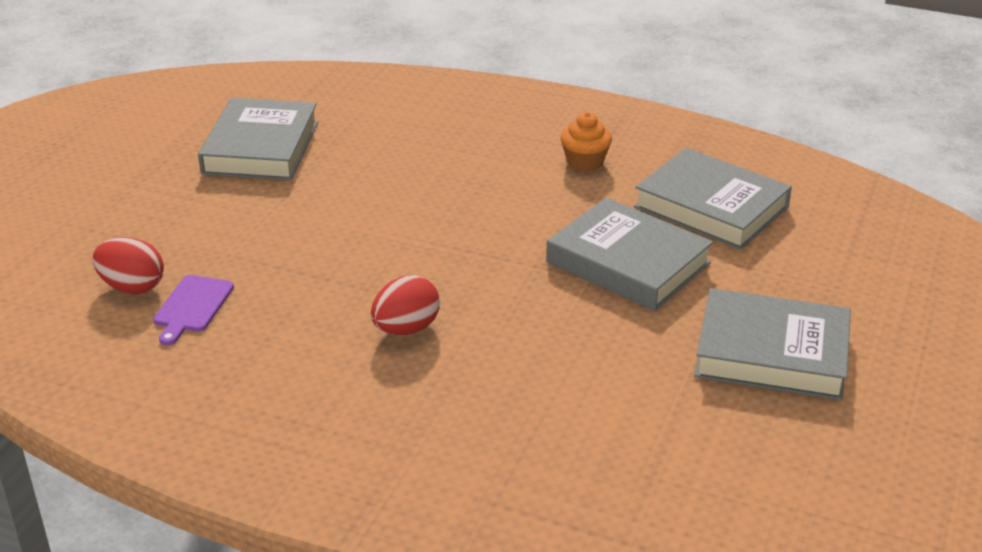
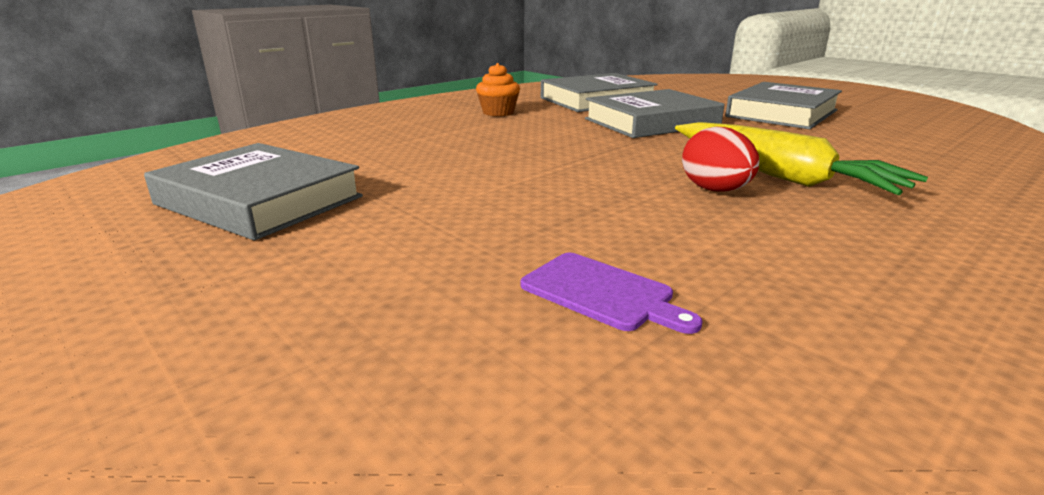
camera: 65 degrees left, 10 degrees down
(132, 287) = (504, 337): red egg -> none
(475, 361) = (779, 175): none -> yellow carrot

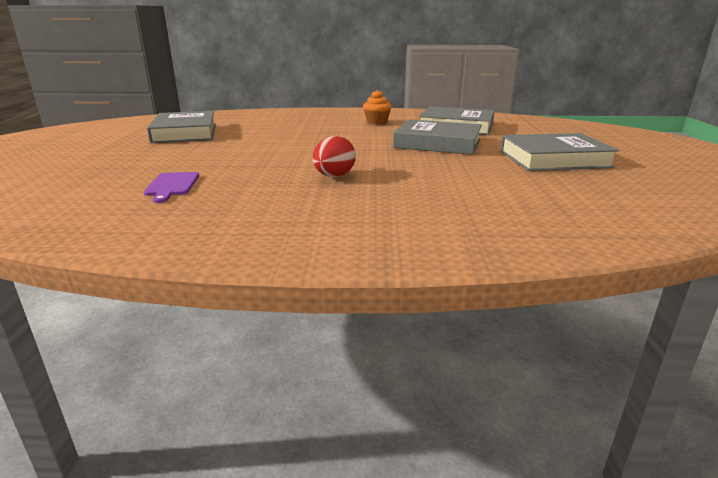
camera: 45 degrees right, 0 degrees up
(779, 175) = (392, 181): yellow carrot -> none

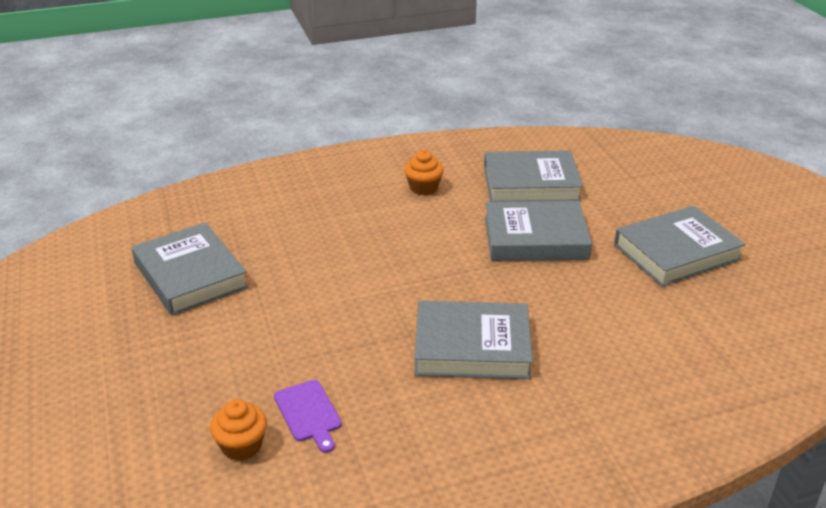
camera: 20 degrees left, 10 degrees up
(103, 191) = (241, 446): none -> orange cupcake
(334, 176) = (472, 347): red egg -> grey book

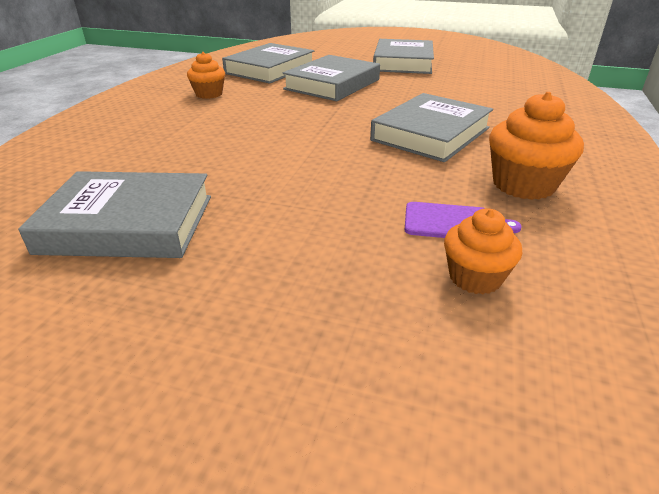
camera: 55 degrees left, 0 degrees up
(413, 435) = (523, 185): none -> orange cupcake

